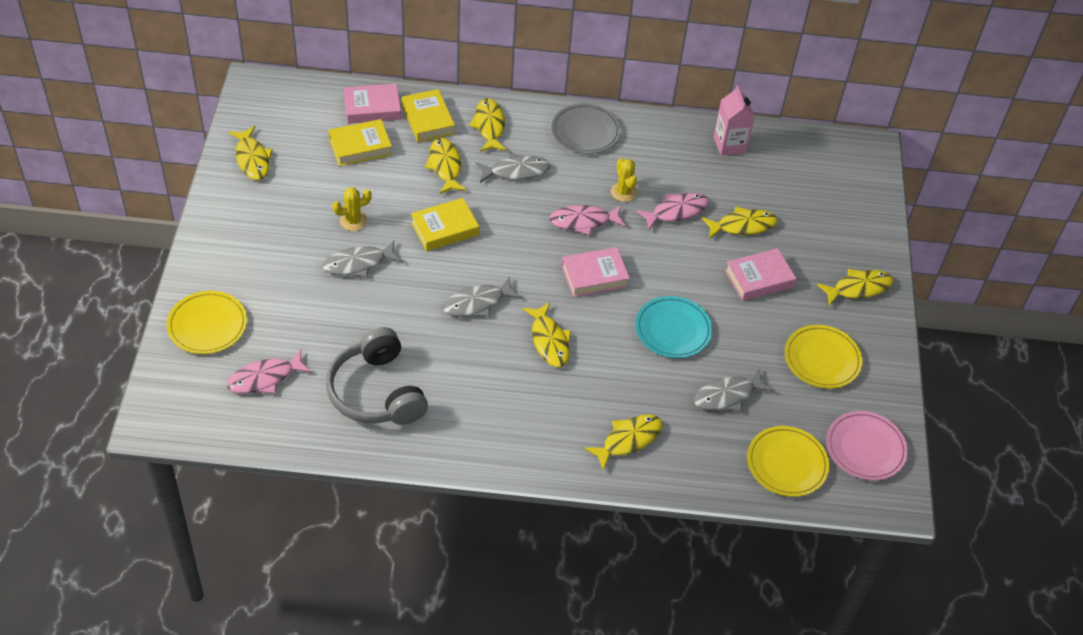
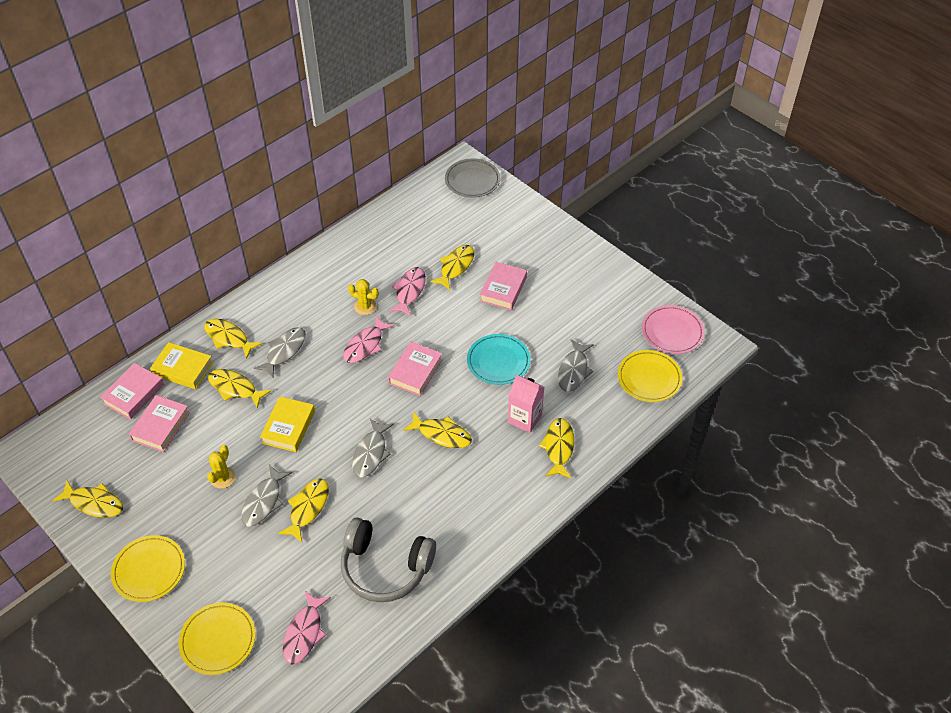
camera: 45 degrees left, 0 degrees up
(360, 147) = (160, 426): yellow book -> pink book
(585, 131) = (293, 290): grey plate -> grey plate (472, 180)
(729, 144) = (386, 225): pink carton -> pink carton (524, 418)
(822, 359) = (591, 304): yellow plate -> yellow plate (149, 570)
(858, 288) = (558, 248): yellow fish -> yellow fish (308, 508)

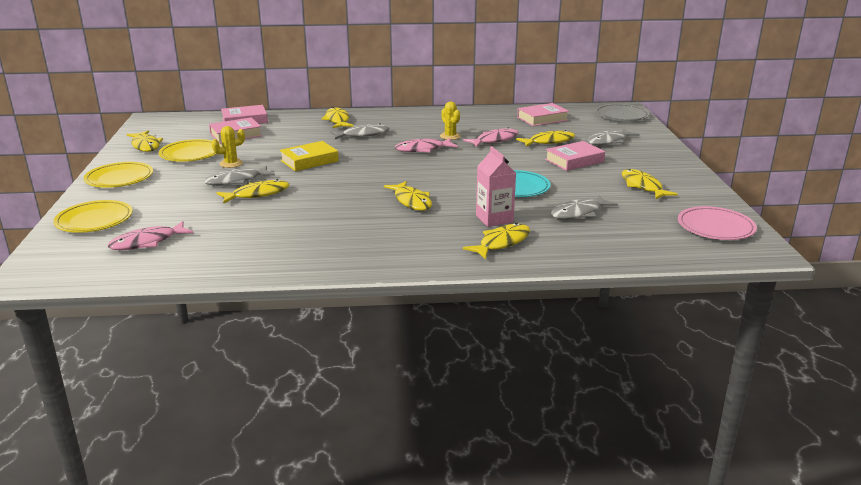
camera: 40 degrees right, 25 degrees down
(183, 369) = (289, 121): yellow book -> none
(235, 388) = (305, 137): yellow fish -> yellow fish (642, 186)
(371, 453) = (344, 190): grey fish -> grey fish (609, 141)
(385, 567) = (257, 240): grey headphones -> none
(415, 372) = (440, 170): pink book -> pink book (542, 119)
(649, 378) = (652, 241): yellow plate -> yellow plate (191, 154)

